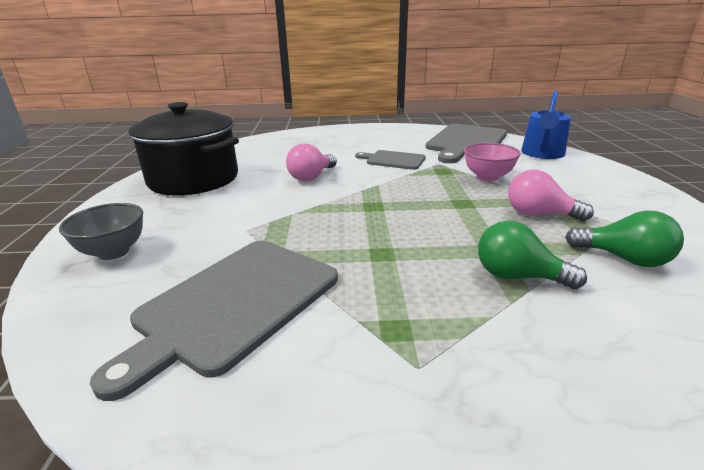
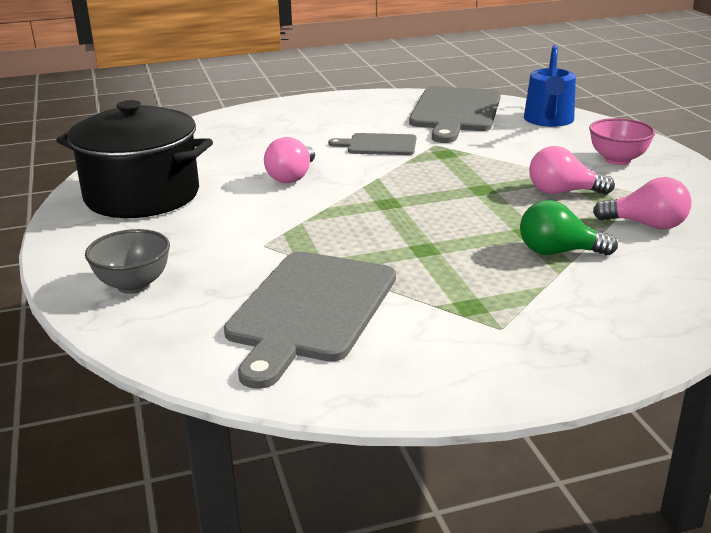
camera: 15 degrees left, 0 degrees up
(487, 177) = (497, 156): pink bowl -> pink bowl (617, 160)
(624, 259) = (646, 225): green light bulb -> pink light bulb

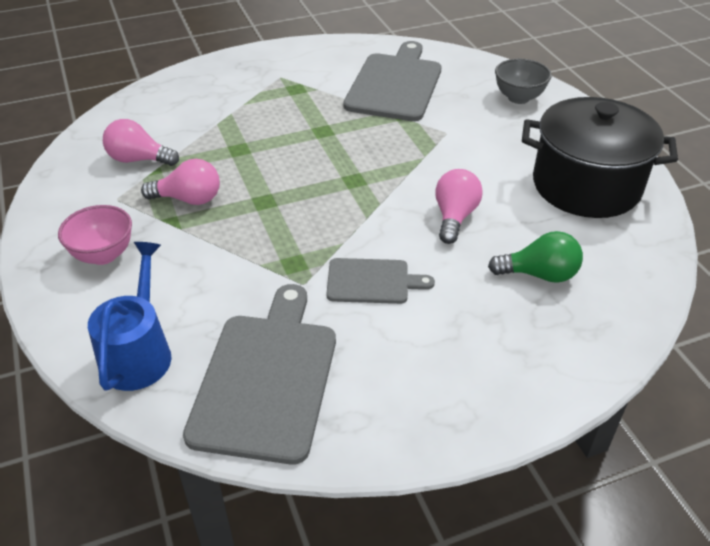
camera: 175 degrees right, 15 degrees up
(558, 252) = (223, 131): green light bulb -> green light bulb (539, 274)

